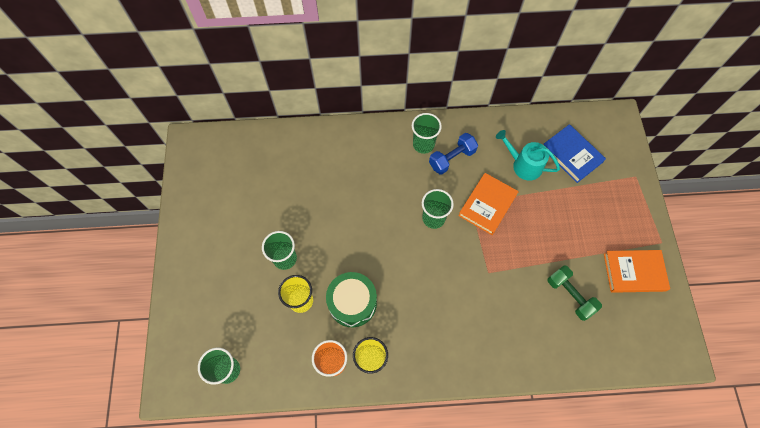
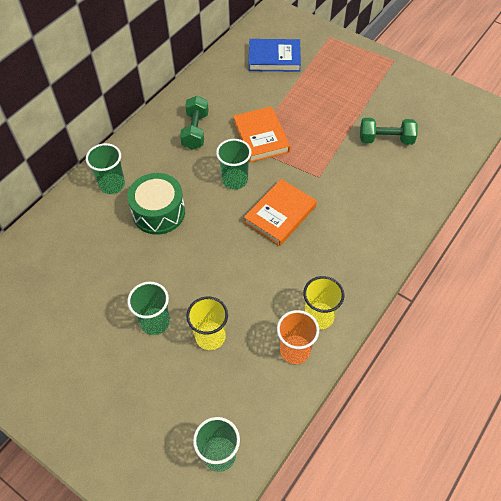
camera: 50 degrees left, 10 degrees down
(352, 303) = (252, 294): green drum -> green drum (159, 212)
(423, 144) = (161, 140): green cup -> green cup (112, 185)
(452, 158) = (195, 131): blue dumbbell -> green dumbbell
(523, 165) = (251, 91): turquoise watering can -> none
(634, 272) = (402, 90): orange book -> orange book (280, 214)

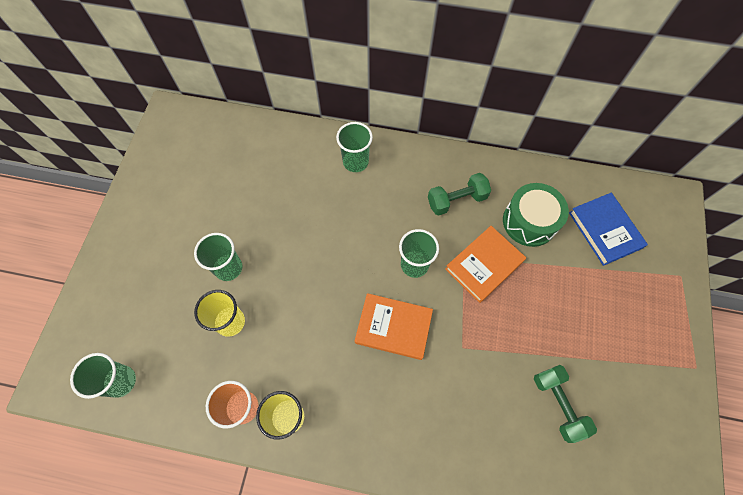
camera: 65 degrees right, 10 degrees up
(159, 212) = (343, 215): green drum -> green drum (529, 221)

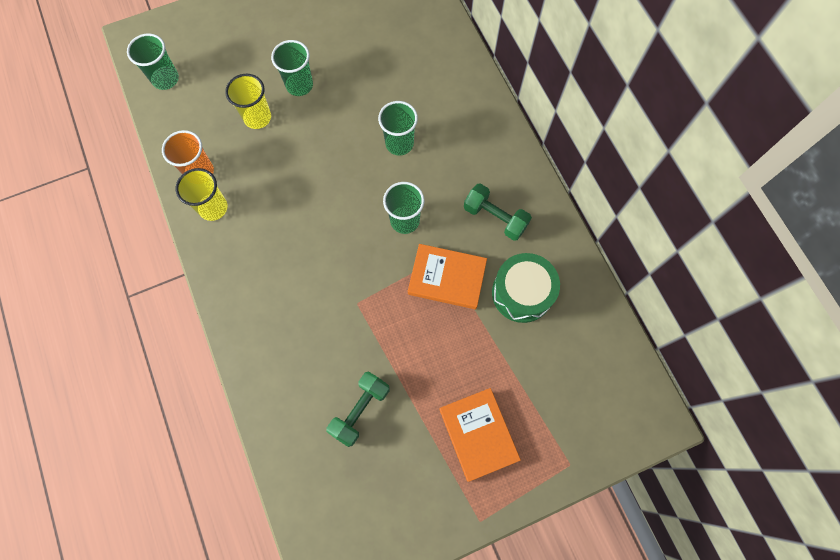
camera: 55 degrees right, 5 degrees up
(355, 162) = (468, 112): green cup -> green cup (399, 143)
(393, 327) = (336, 238): orange book -> orange book (478, 434)
(605, 230) = (566, 367): blue book -> none

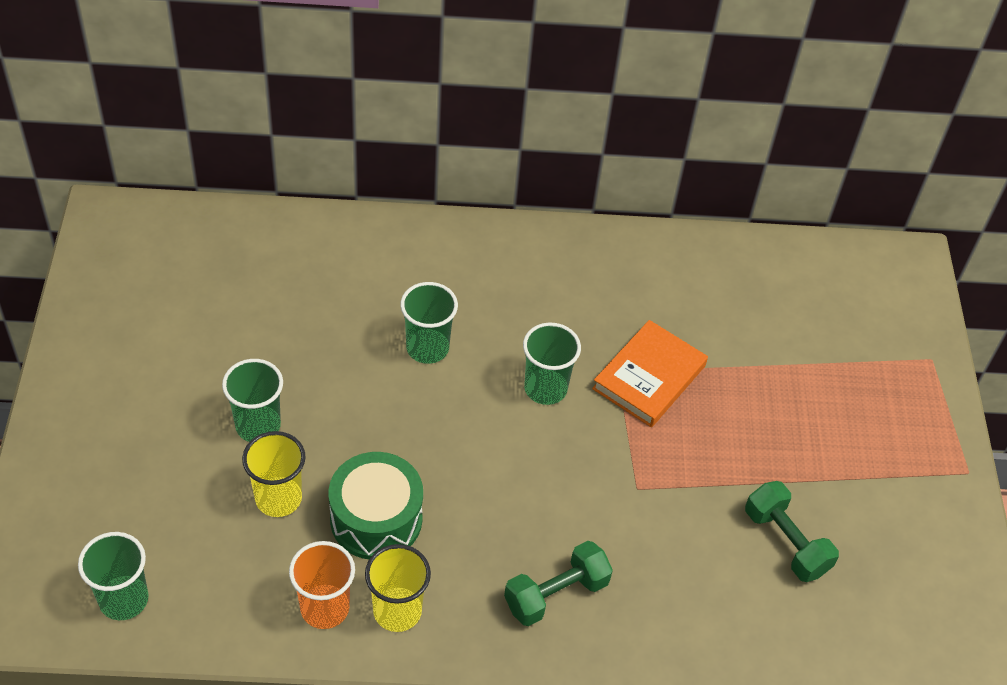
camera: 70 degrees left, 20 degrees down
(478, 434) = (864, 430): orange book -> none
(495, 218) = (592, 295): green dumbbell -> green dumbbell (556, 594)
(522, 293) = (705, 312): green drum -> green drum (376, 519)

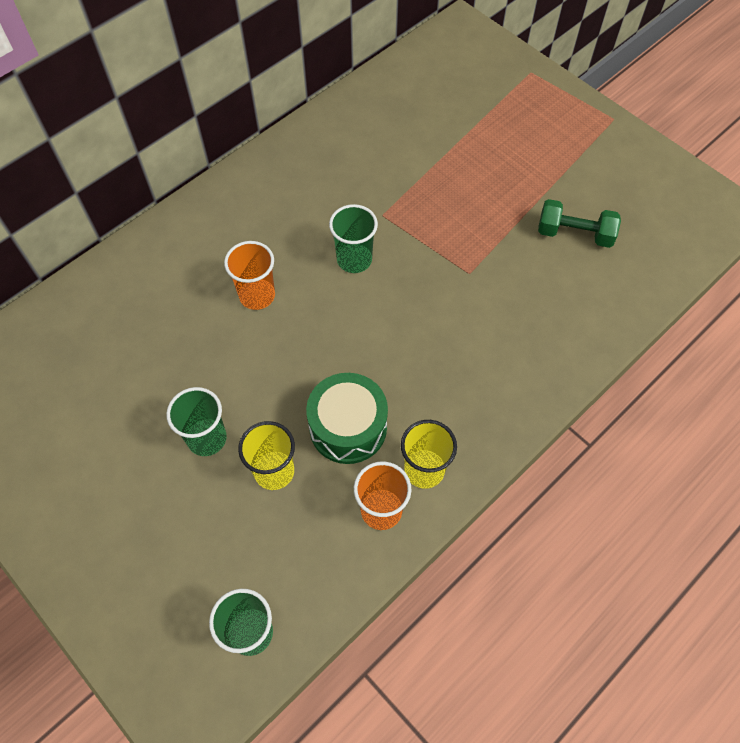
camera: 40 degrees left, 10 degrees up
(427, 348) = (257, 295): green cup -> orange cup
(556, 594) = (497, 374): green dumbbell -> none
(649, 377) = (403, 203): orange book -> none

